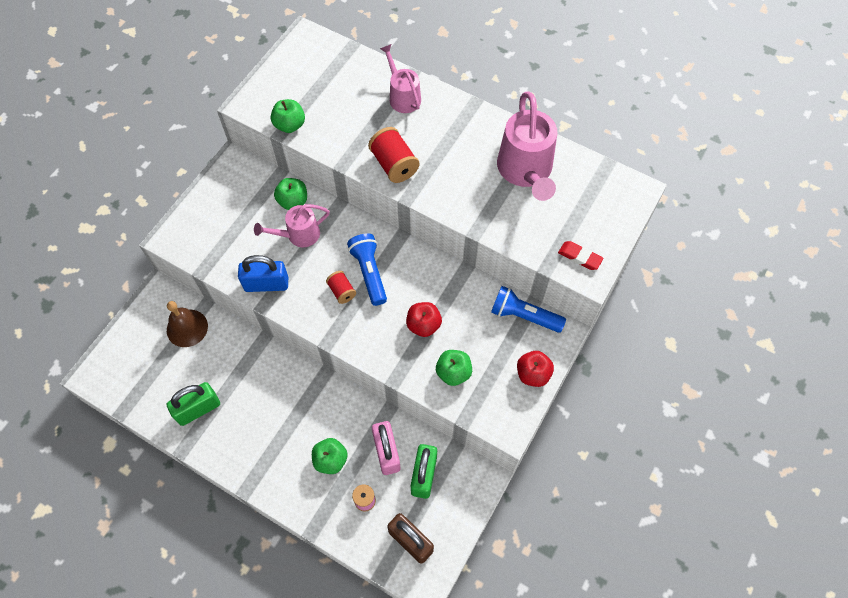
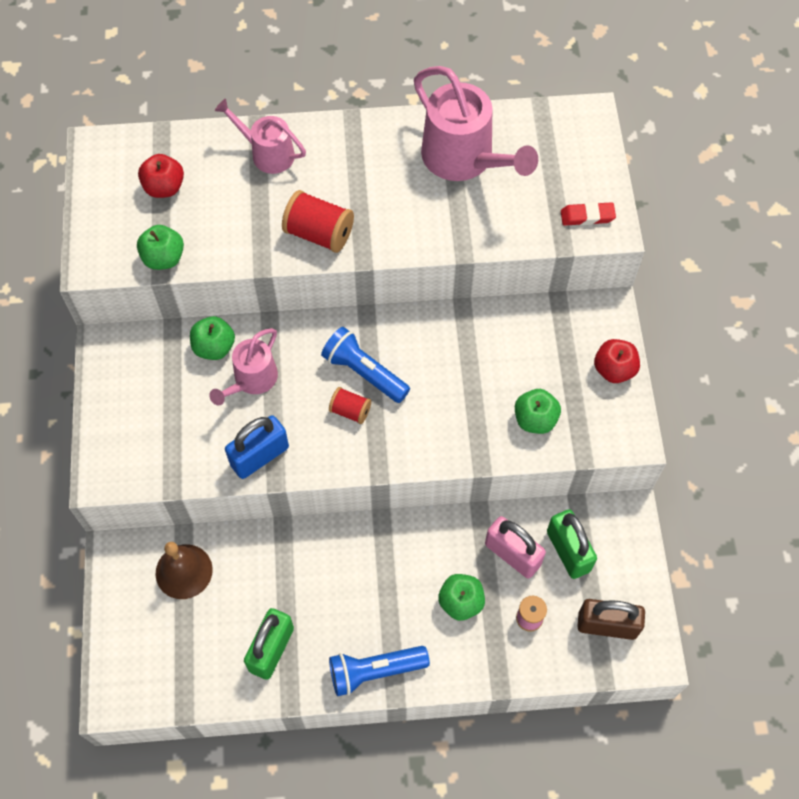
camera: 35 degrees left, 0 degrees up
(423, 325) = (466, 391): red apple -> red apple (164, 187)
(523, 316) = (559, 317): blue flashlight -> blue flashlight (374, 671)

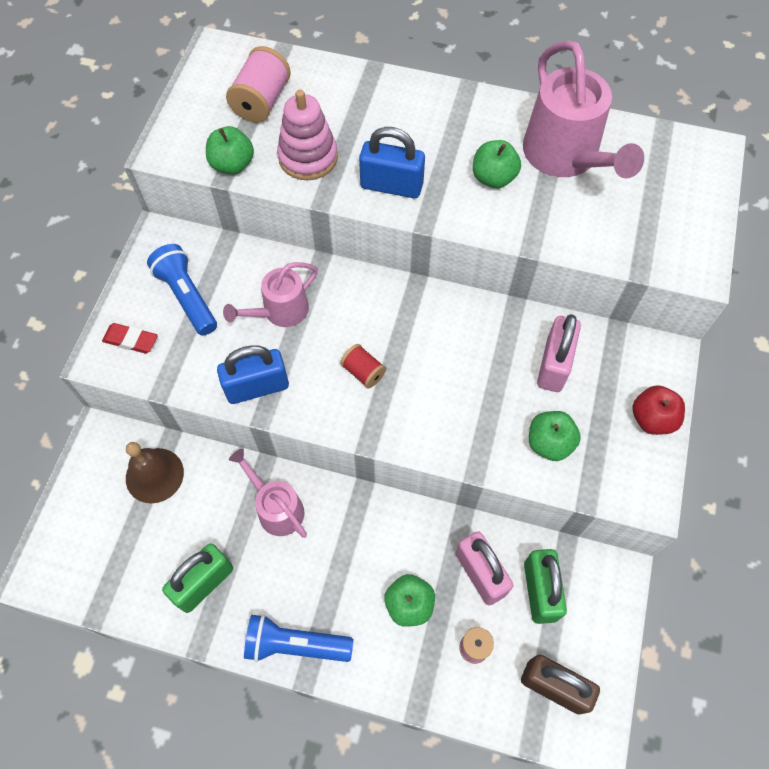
camera: 20 degrees right, 0 degrees up
(164, 187) = (261, 101): red apple -> pink spool
(214, 347) = (258, 269): green apple -> green apple (493, 178)
(231, 230) = (308, 157): none -> pink stacking toy
(267, 153) = (371, 97): pink watering can -> pink watering can (276, 507)
(319, 233) = (391, 185): red spool -> blue padlock
(364, 372) = (391, 339): blue flashlight -> blue flashlight (187, 296)
(515, 349) = (553, 365): none -> pink padlock
(587, 216) = (676, 249): red eraser -> red eraser (131, 340)

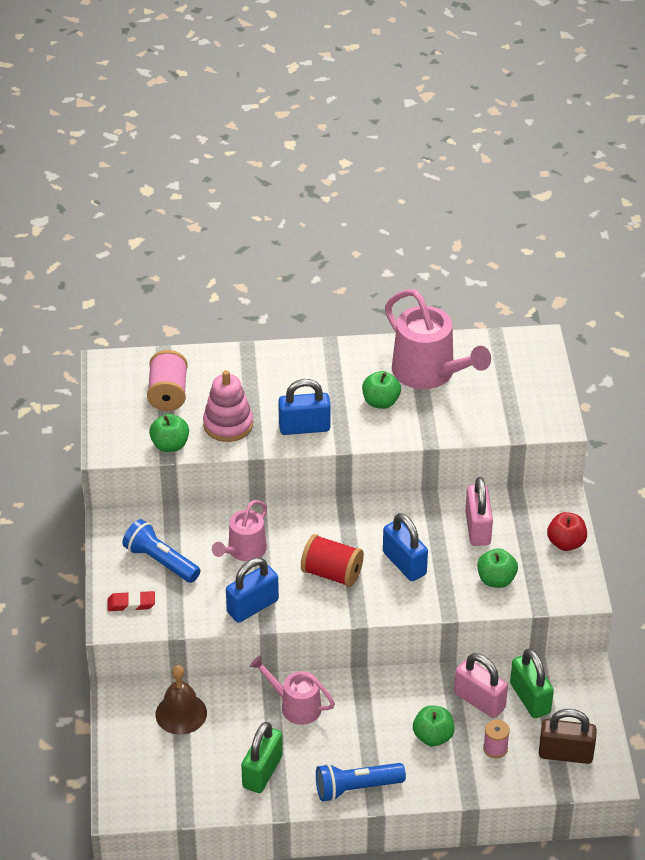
camera: 20 degrees left, 20 degrees down
(363, 372) = (332, 573): red spool -> red spool, size x1.68
(450, 385) = (404, 563): none -> blue padlock

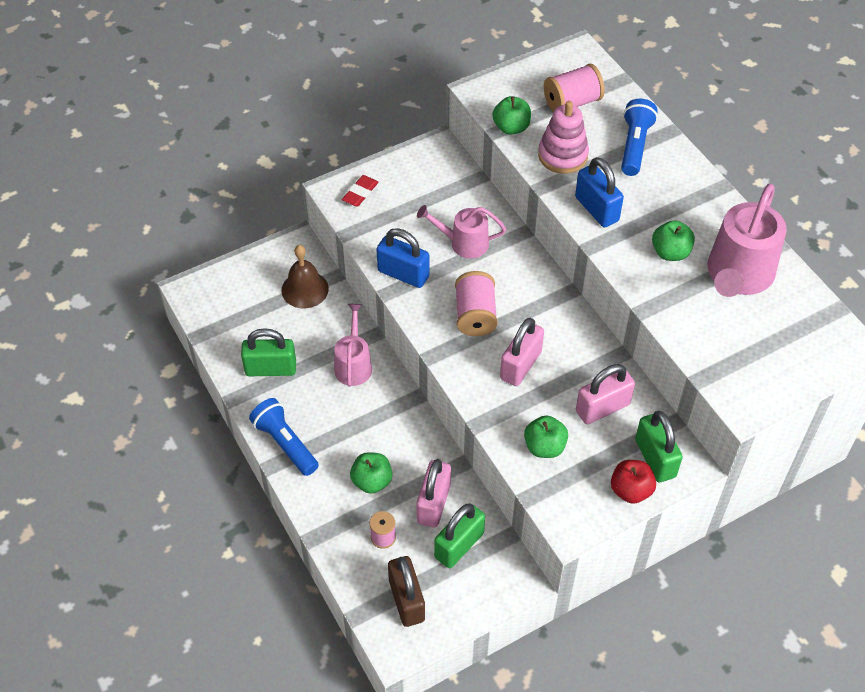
camera: 65 degrees right, 10 degrees up
(131, 604) = (360, 193): red eraser -> red eraser turned 60 degrees clockwise
(160, 561) = (418, 193): blue flashlight -> blue flashlight (634, 145)
(332, 573) = (475, 315): red spool -> pink spool
(404, 563) = (520, 365): blue padlock -> pink padlock
(544, 516) = (655, 458): none -> green padlock

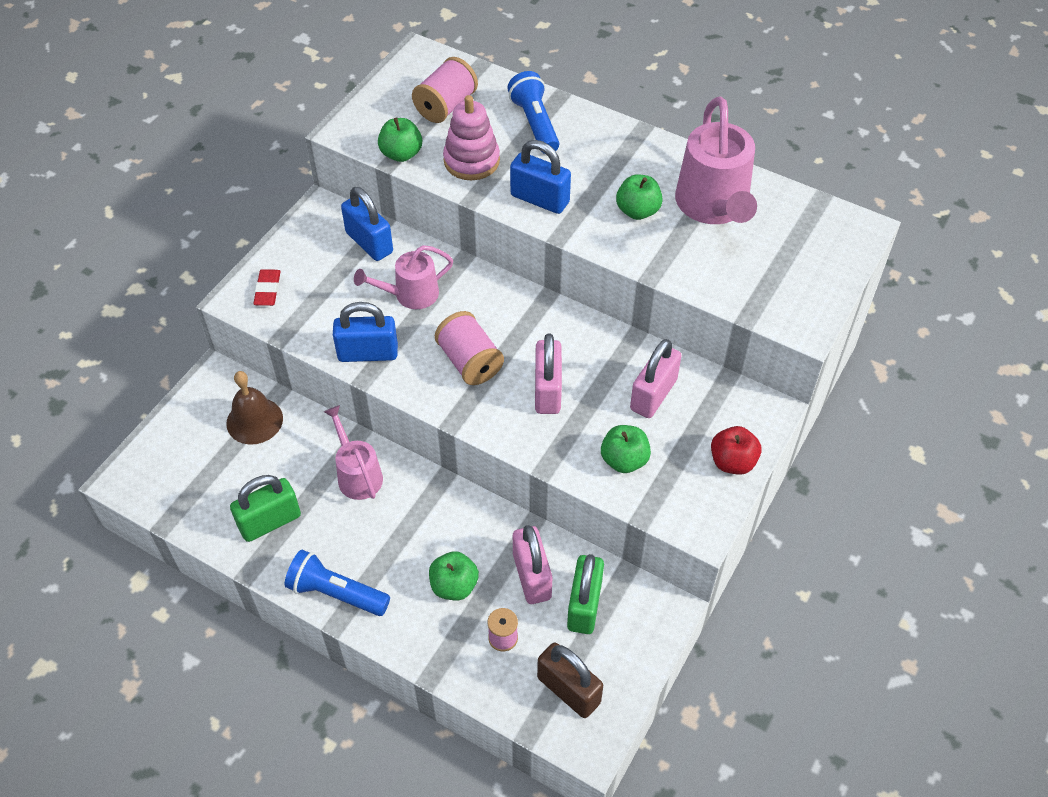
camera: 30 degrees left, 0 degrees up
(458, 189) = (369, 243): none -> blue padlock
(655, 458) = (734, 420): green padlock -> none

